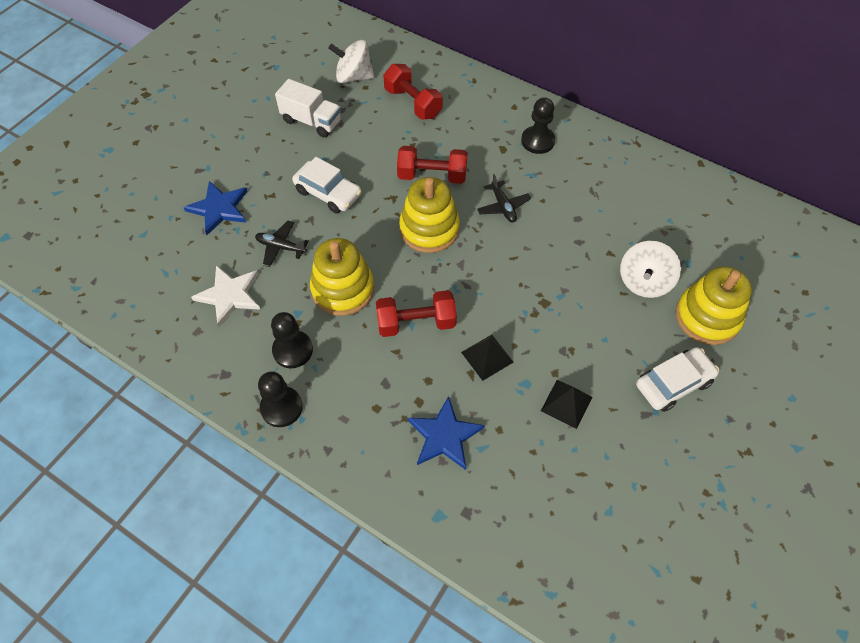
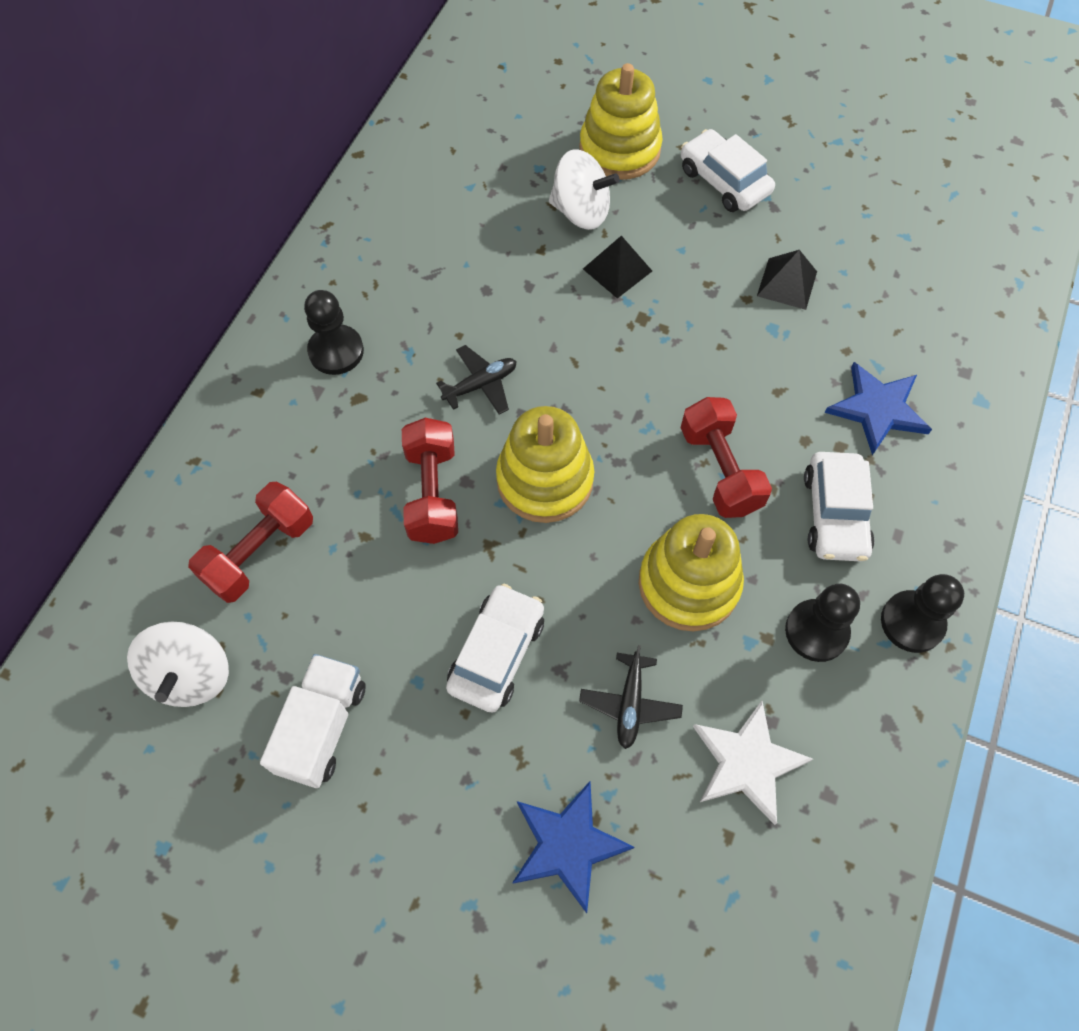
camera: 100 degrees left, 5 degrees up
(368, 383) = (835, 514): none -> white car
(487, 357) = (748, 375): black pyramid -> black pyramid (617, 269)

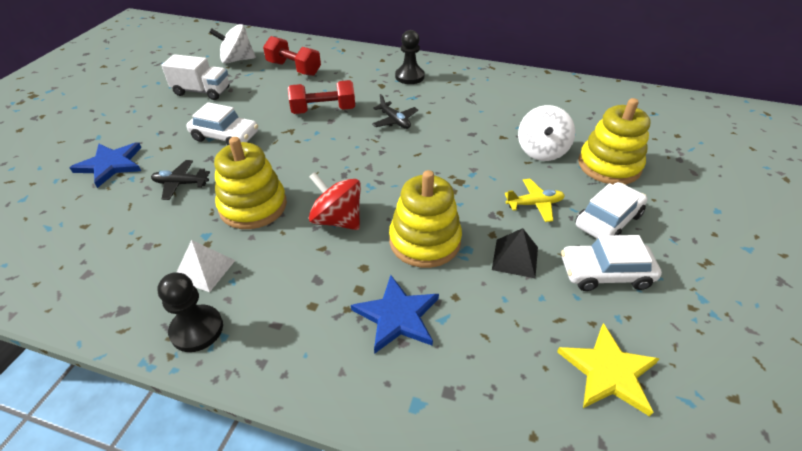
camera: 85 degrees right, 20 degrees down
(545, 480) = (331, 146): yellow stacking toy -> yellow stacking toy (424, 241)
(617, 269) = (497, 168): black pyramid -> none
(693, 244) = (534, 204): none -> yellow plane
(720, 470) = (337, 220): red dumbbell -> red spinning top
(747, 762) = (125, 233): white star -> none
(816, 631) = (204, 270): black pawn -> white pyramid
(835, 514) = (298, 283): white car -> white car (605, 273)
(930, 241) = (608, 371): none -> yellow star

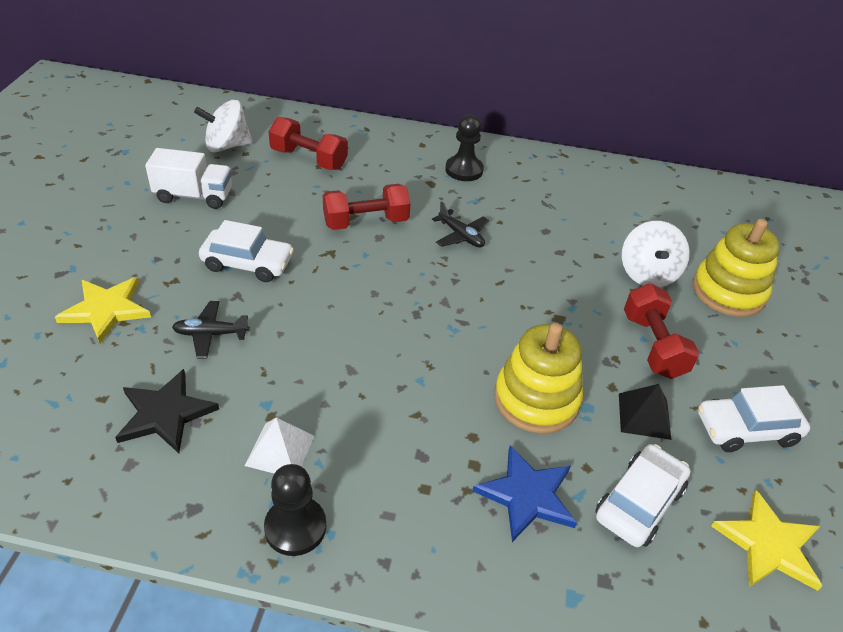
camera: 10 degrees left, 0 degrees up
(111, 165) = (106, 310): blue star -> yellow star
(126, 238) = (165, 413): none -> black star
(253, 206) = (314, 362): yellow stacking toy -> none
(337, 220) = (425, 376): red spinning top -> none
(534, 204) = (653, 345): yellow plane -> red dumbbell
(608, 220) = (738, 363): white car -> white car (639, 503)

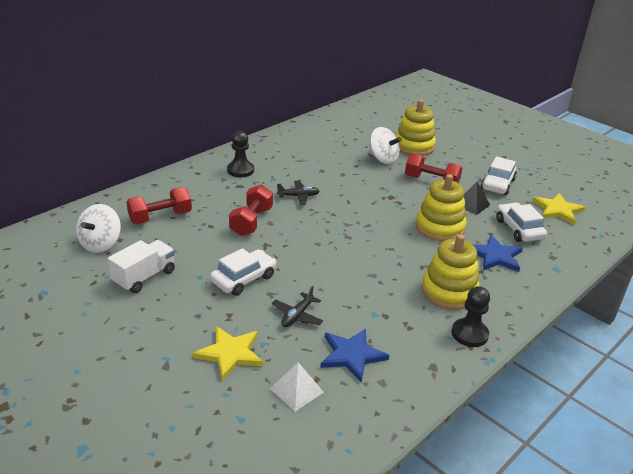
camera: 55 degrees left, 10 degrees down
(165, 413) = (351, 355): black star -> blue star
(280, 450) = (413, 321): white pyramid -> white pyramid (296, 390)
(380, 467) = (449, 292): none -> yellow stacking toy

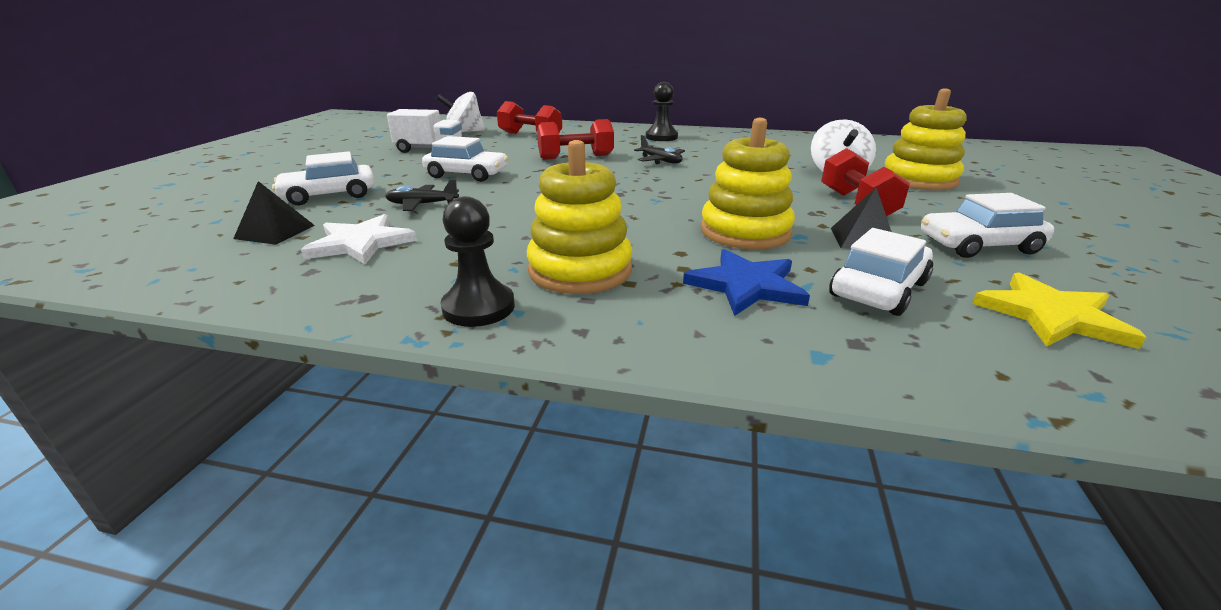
camera: 60 degrees right, 5 degrees down
(230, 353) = (329, 195): yellow star -> white car
(296, 390) = (275, 232): white pyramid -> black pyramid
(351, 355) = (361, 243): blue star -> white star

